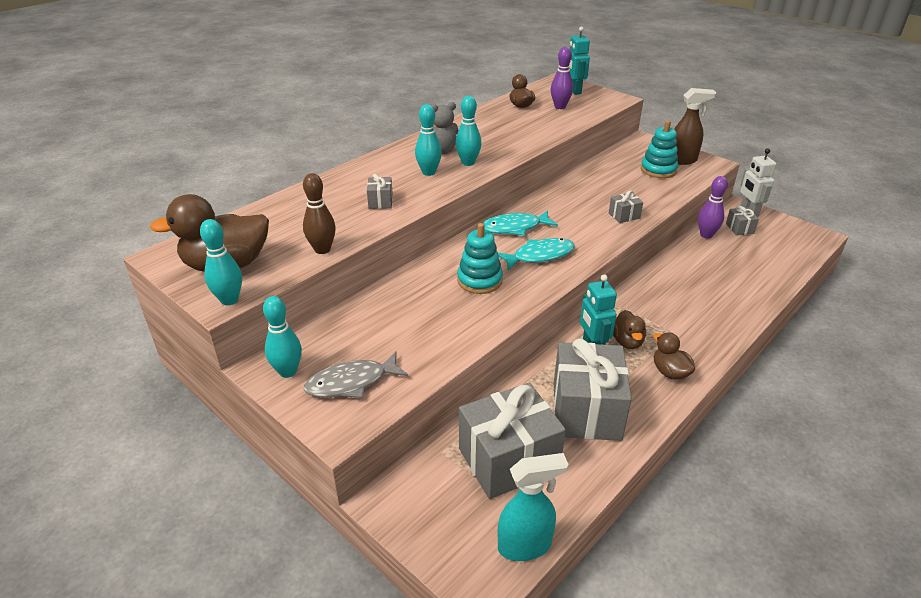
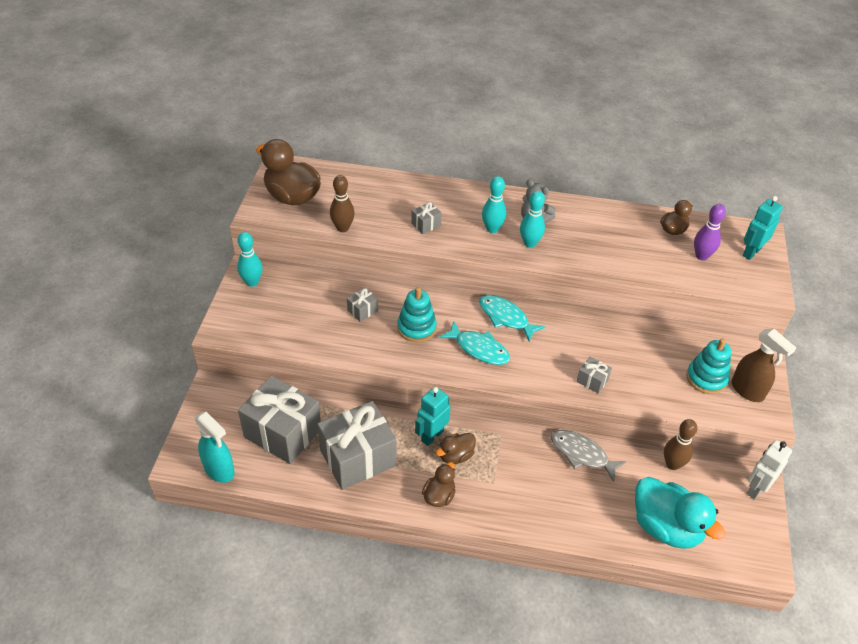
camera: 55 degrees right, 10 degrees up
(229, 300) = (260, 218): turquoise bowling pin -> none
(351, 383) = (262, 315): grey fish -> grey fish (582, 454)
(706, 235) = (672, 464): purple bowling pin -> brown bowling pin
(739, 228) = (712, 489): grey gift -> grey gift (362, 311)
(766, 263) = (666, 527): none -> turquoise duck

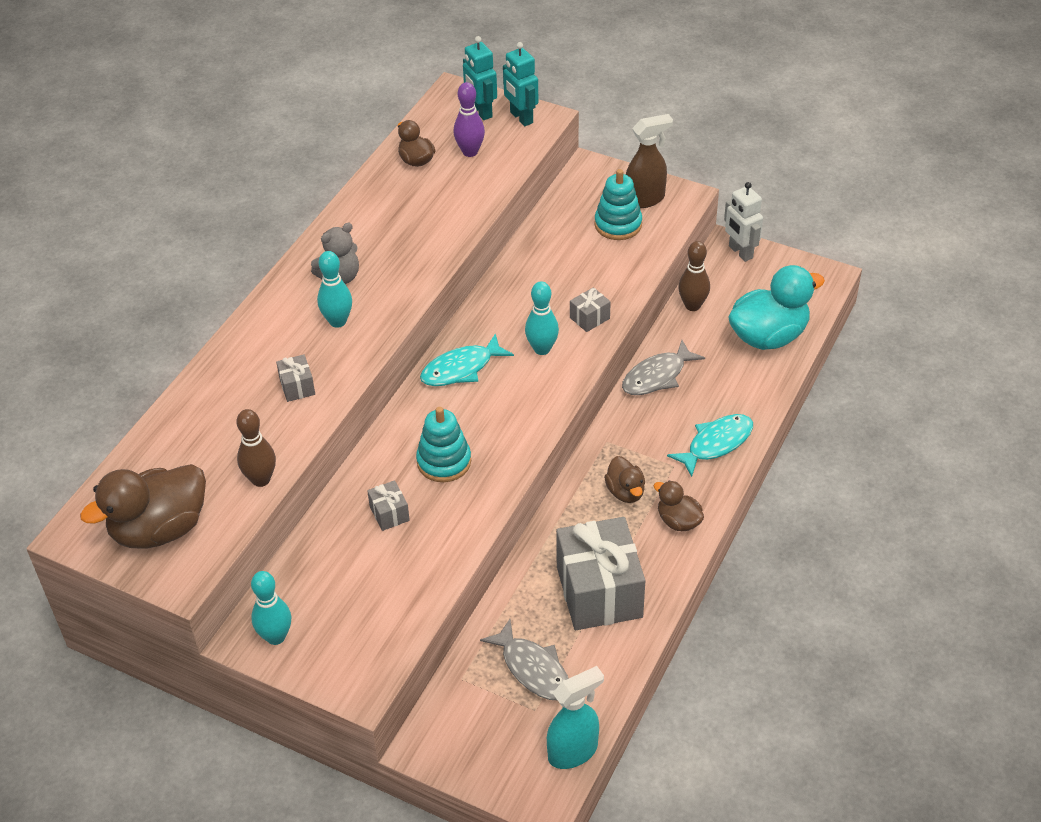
camera: 70 degrees left, 0 degrees up
(283, 433) = (533, 668): grey gift -> grey fish
(432, 436) = (588, 508): turquoise robot -> turquoise robot (521, 118)
(479, 349) = (503, 407): turquoise fish -> turquoise fish (716, 443)
(529, 243) = (381, 292): turquoise bowling pin -> turquoise bowling pin (542, 349)

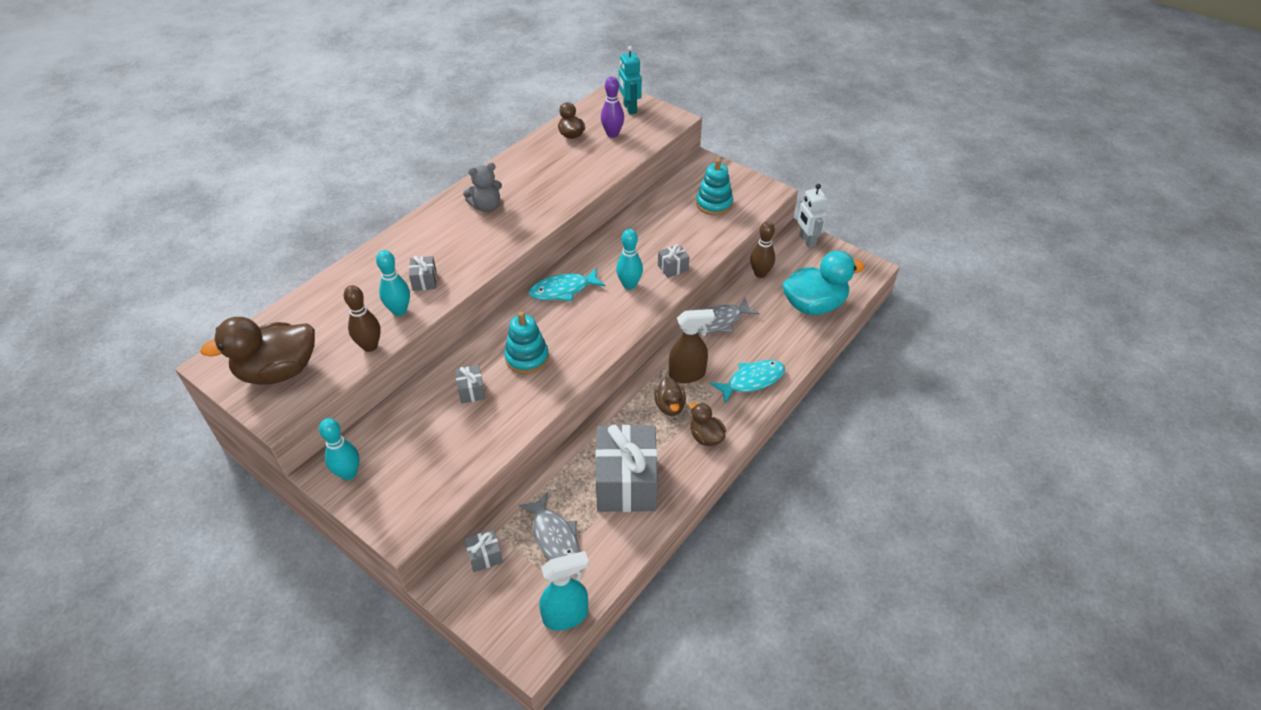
camera: 10 degrees right, 0 degrees up
(337, 321) = (473, 238): turquoise bowling pin -> turquoise bowling pin (399, 311)
(458, 705) = (485, 556): none -> grey gift
(521, 118) = (657, 116): turquoise robot -> none
(645, 199) = (740, 189): brown spray bottle -> brown spray bottle (687, 374)

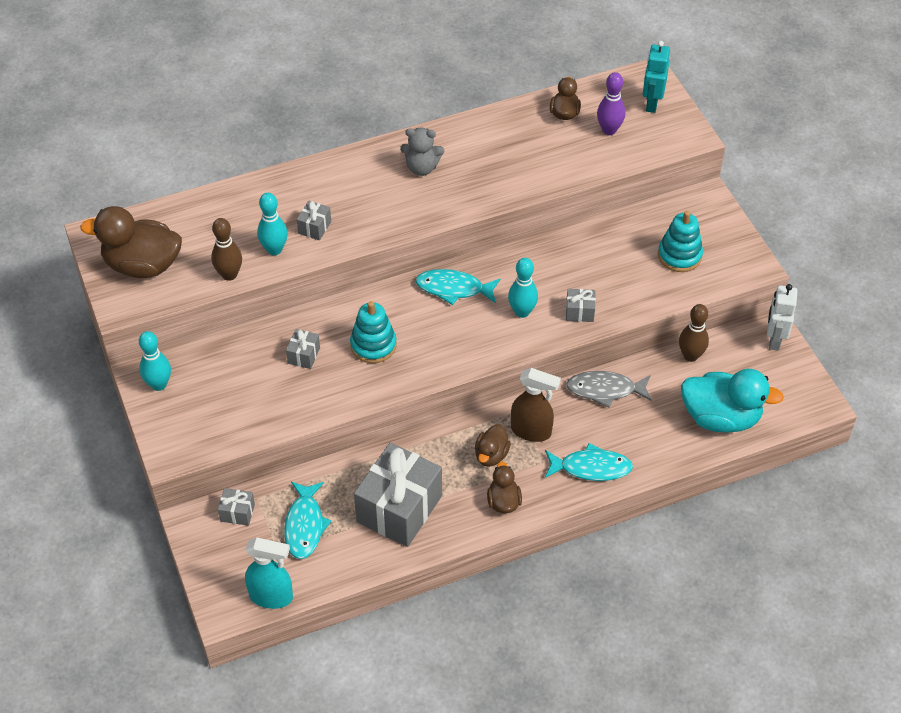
camera: 30 degrees right, 5 degrees up
(554, 537) = (305, 525): grey fish -> turquoise fish

